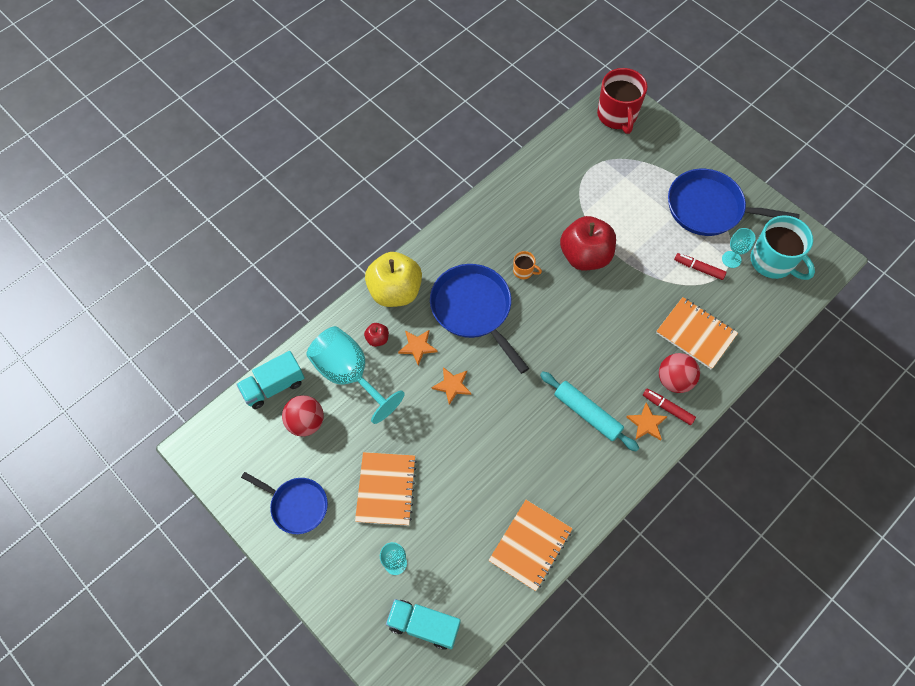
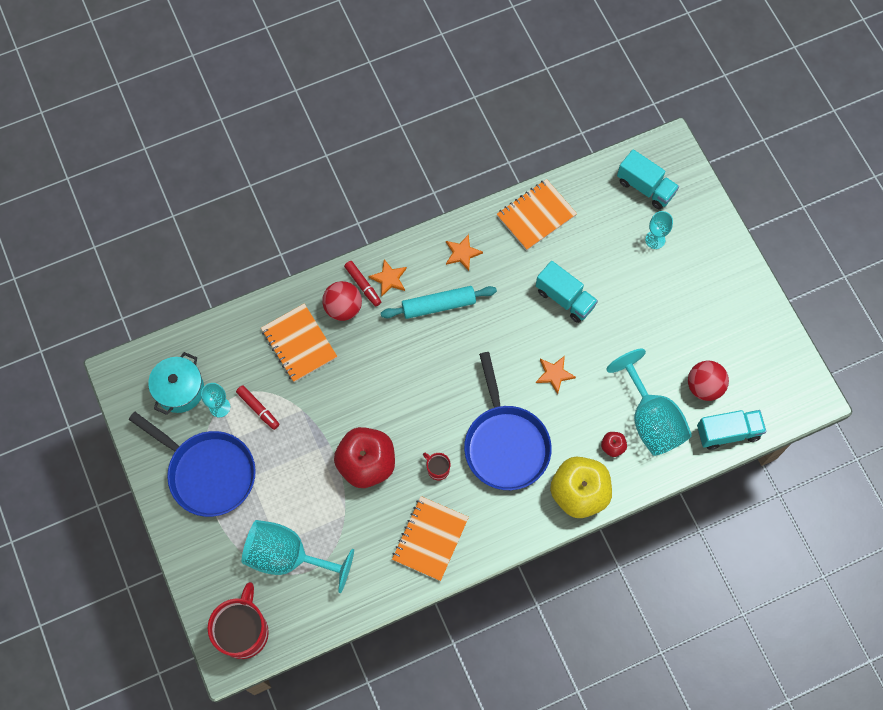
camera: 160 degrees left, 5 degrees up
(296, 505) = (729, 314): blue pan -> none
(386, 489) = (645, 301): orange notebook -> orange notebook (430, 539)
(417, 347) = (575, 424): orange star -> orange star (462, 253)
(468, 464) = (565, 298): none -> turquoise truck
(523, 271) = (437, 469): orange mug -> red mug
(587, 413) = (438, 305): turquoise rolling pin -> turquoise rolling pin turned 75 degrees counterclockwise
(612, 171) = (288, 556): none -> turquoise goblet
(773, 262) = (180, 390): turquoise mug -> turquoise pot

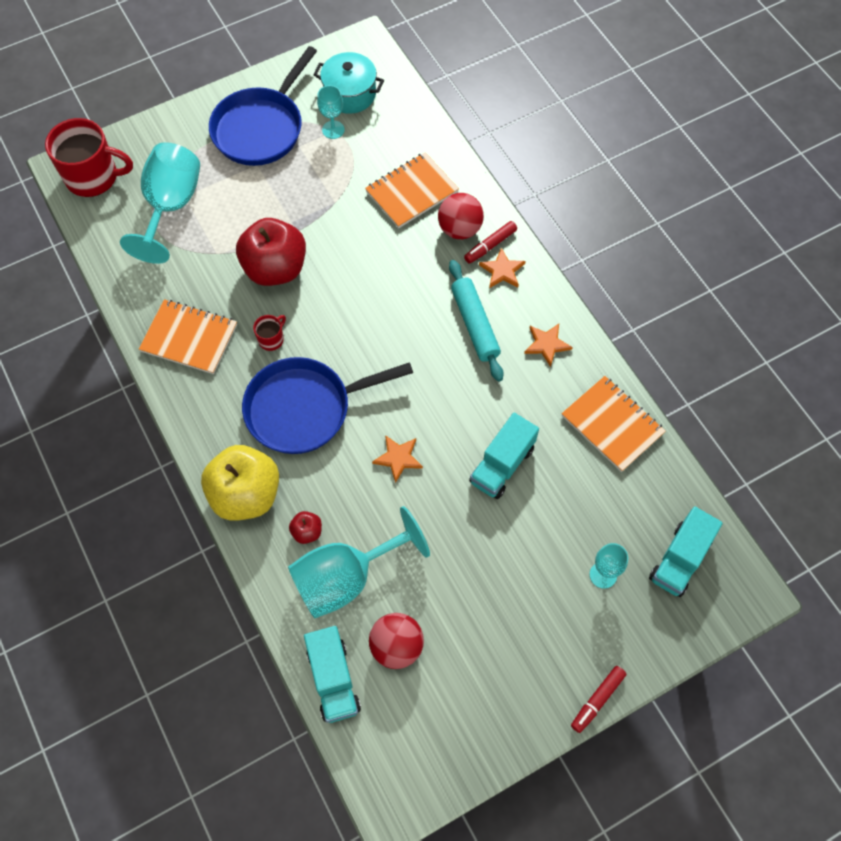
camera: 85 degrees right, 5 degrees down
(258, 409) = (333, 163): red marker -> red marker (597, 700)

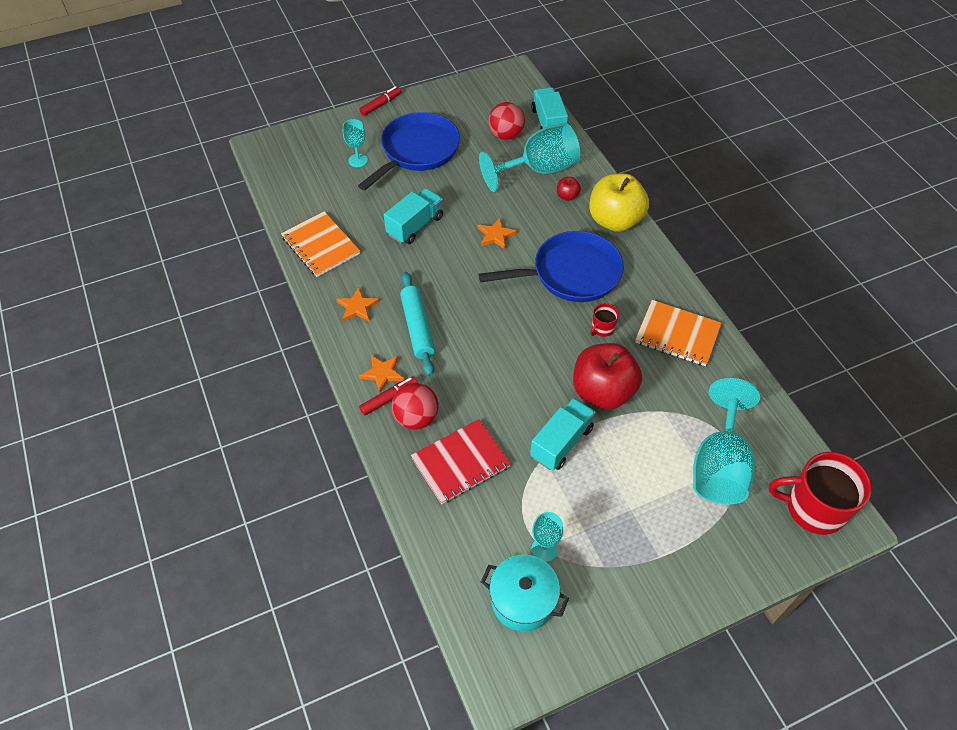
camera: 175 degrees left, 10 degrees down
(261, 128) = (630, 558): blue pan -> blue pan (417, 151)
(411, 192) = (461, 463): orange notebook -> red notebook
(679, 559) = (301, 165): turquoise truck -> turquoise truck (561, 442)

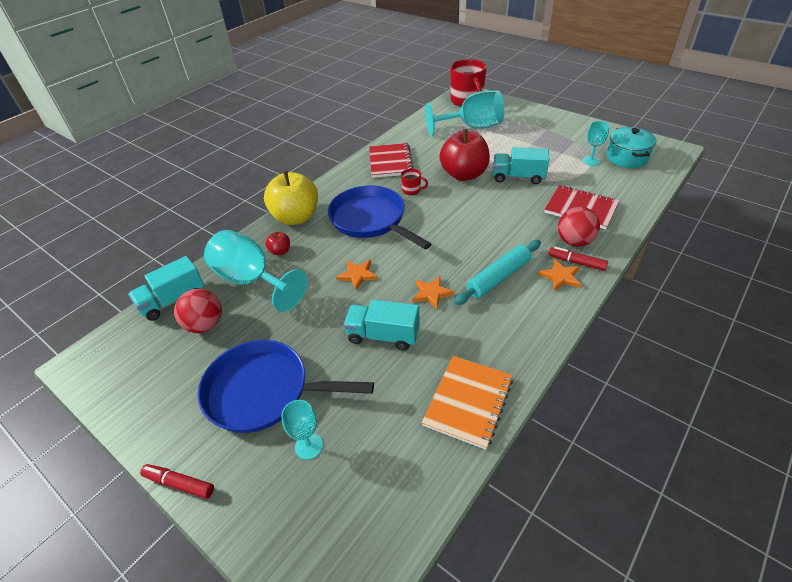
camera: 115 degrees left, 10 degrees down
(357, 307) = (515, 327): orange star -> orange star (431, 293)
(677, 335) = (390, 162): orange notebook -> red notebook

